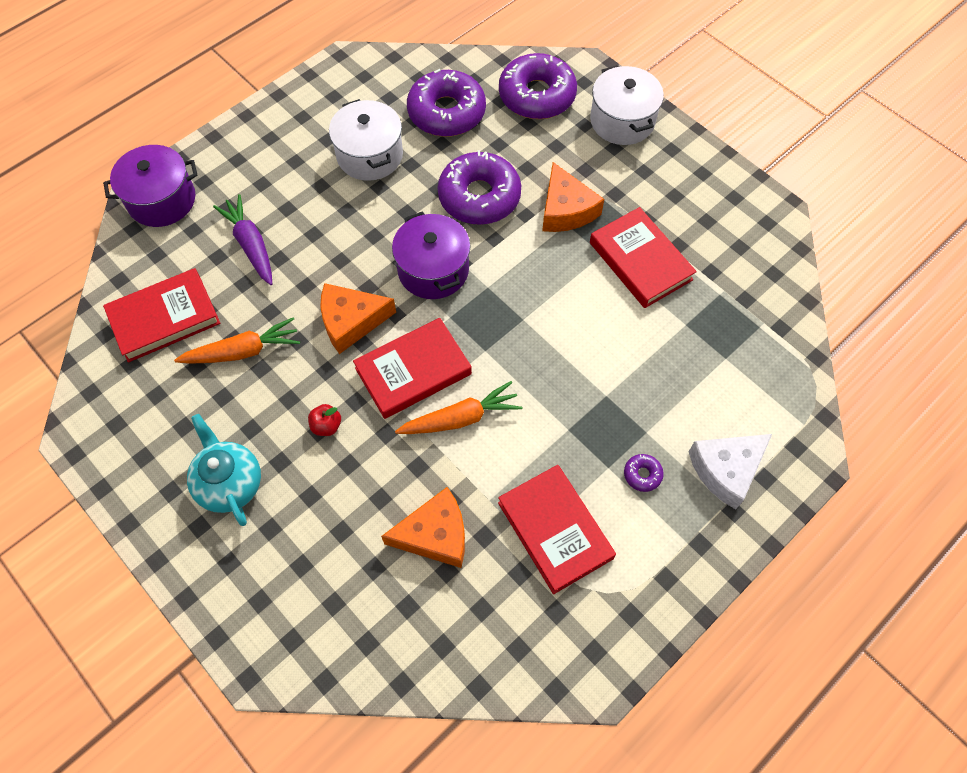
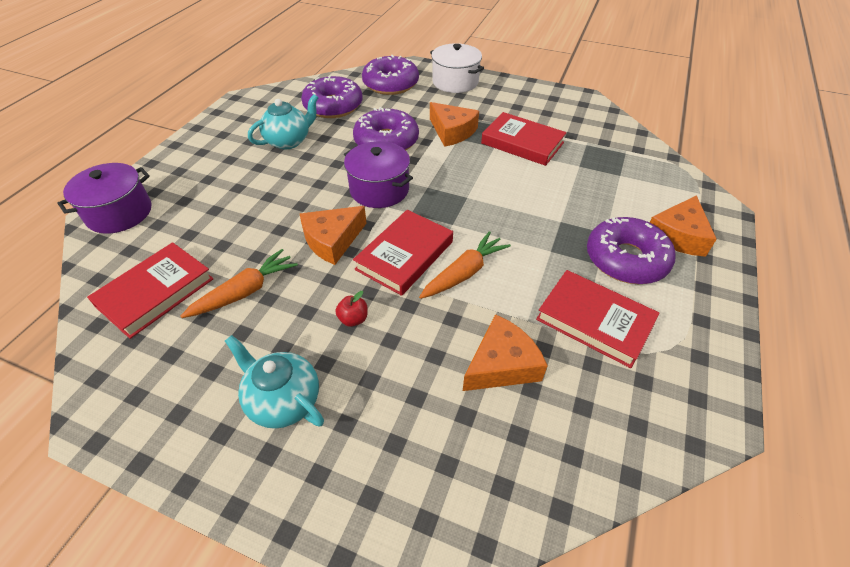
camera: 25 degrees left, 15 degrees down
(251, 245) = (217, 218): purple carrot -> none
(370, 155) = (289, 141): white pot -> turquoise teapot
(642, 474) = (626, 259): purple donut -> purple donut, size x2.49
(726, 470) = (678, 235): white cheese -> orange cheese

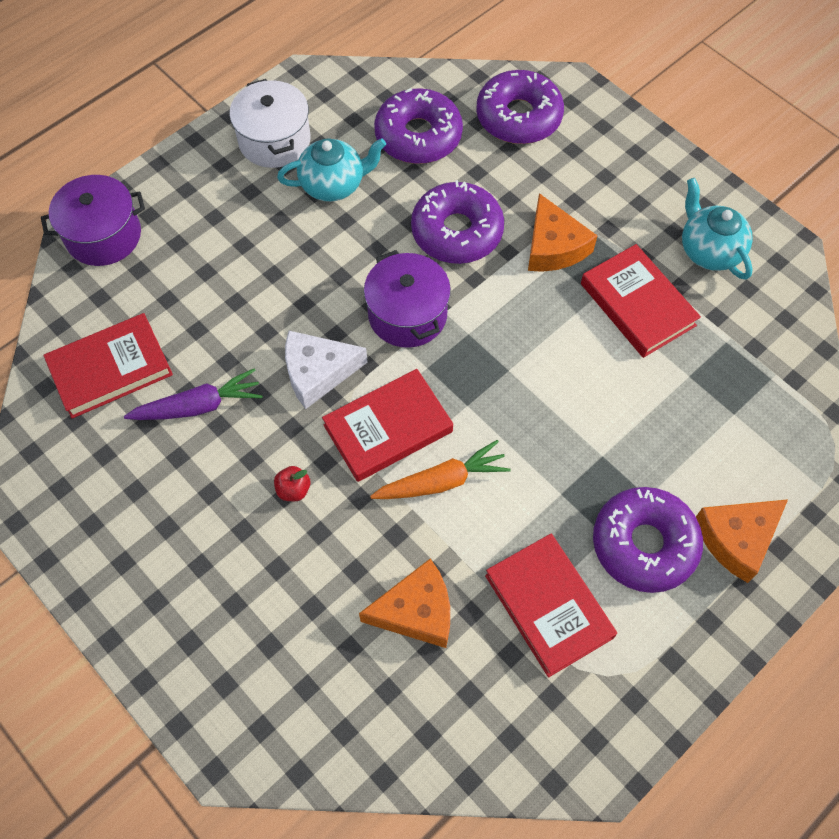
camera: 25 degrees right, 15 degrees up
(245, 292) = (198, 406): orange carrot -> purple carrot
(283, 400) = (188, 554): turquoise teapot -> turquoise teapot (709, 250)
(332, 240) = (318, 372): orange cheese -> white cheese
(455, 82) = (614, 145): white pot -> white pot (274, 140)

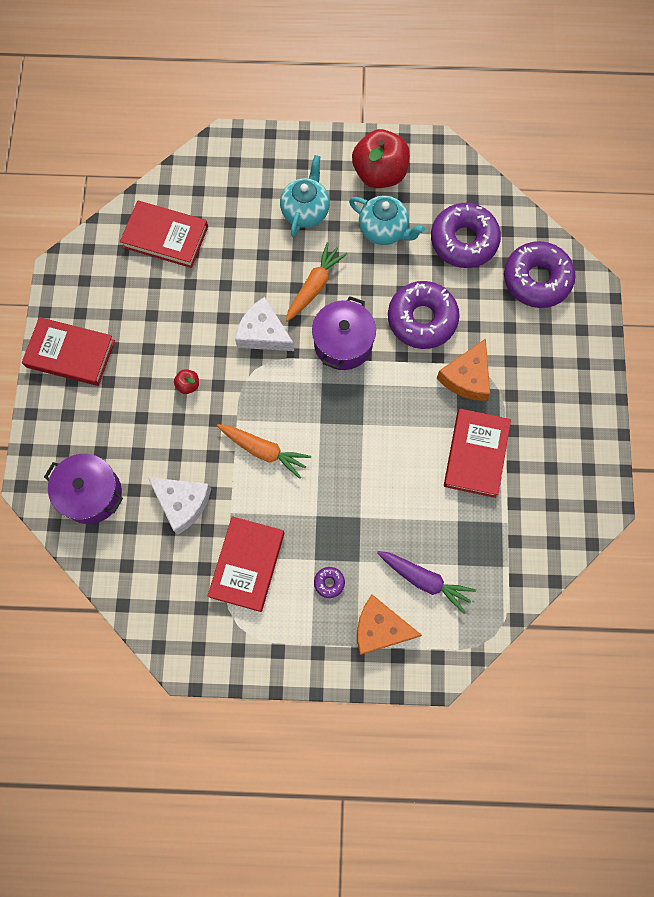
camera: 45 degrees right, 10 degrees up
(103, 235) = (233, 155): purple pot -> purple pot (91, 494)
(198, 406) = (187, 297): purple carrot -> purple carrot (424, 580)
(274, 140) = (379, 174): white pot -> red apple
(321, 287) = (314, 286): none -> orange carrot
(388, 428) = (267, 397): red book -> red book (70, 354)
(416, 611) = (182, 503): orange cheese -> white cheese
(644, 544) = (329, 583): purple donut -> purple donut, size x0.40
(709, 250) = (555, 462): turquoise teapot -> turquoise teapot (305, 211)

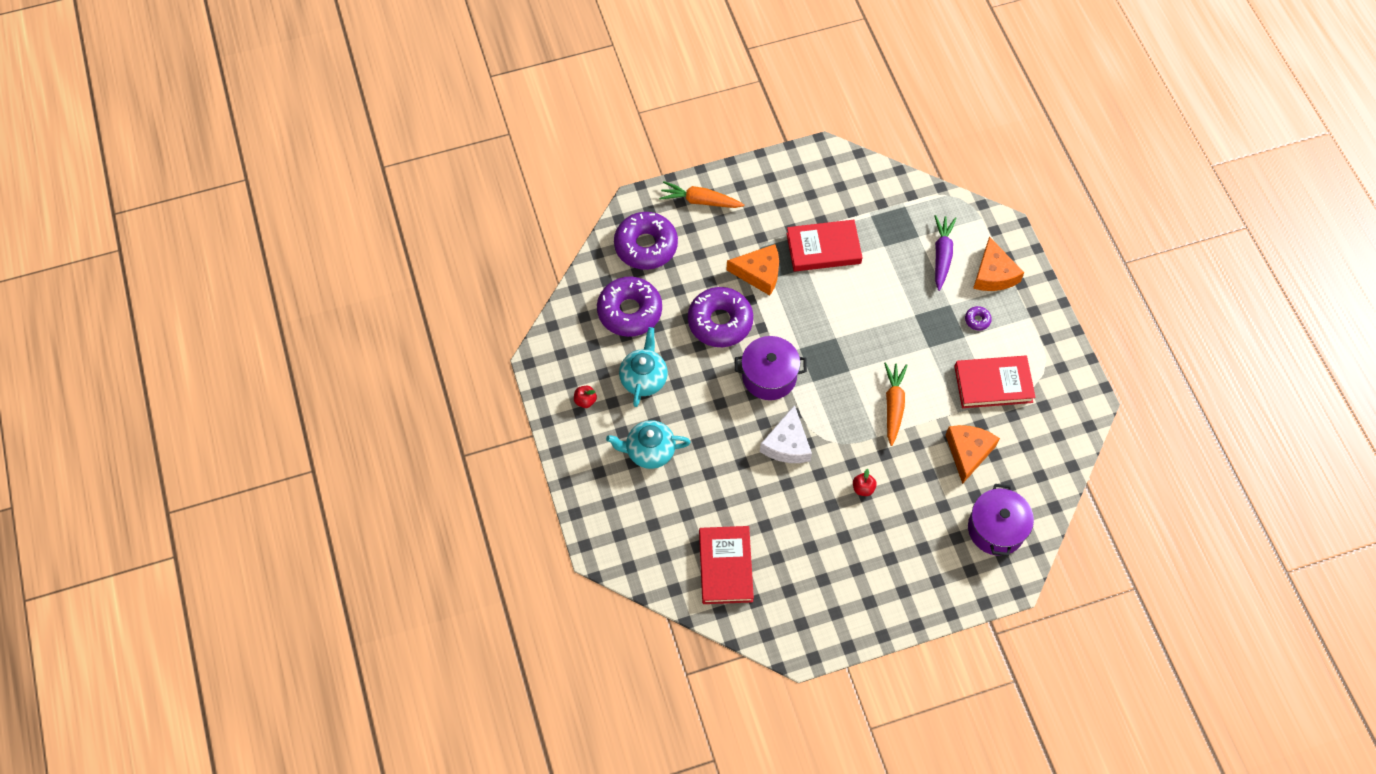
camera: 110 degrees left, 10 degrees down
(70, 354) = (879, 603): red book -> none
(182, 503) = (968, 452): white cheese -> orange cheese
(314, 286) = (724, 417): orange carrot -> orange carrot (700, 201)
(379, 174) = (585, 401): red apple -> red apple, size x0.41

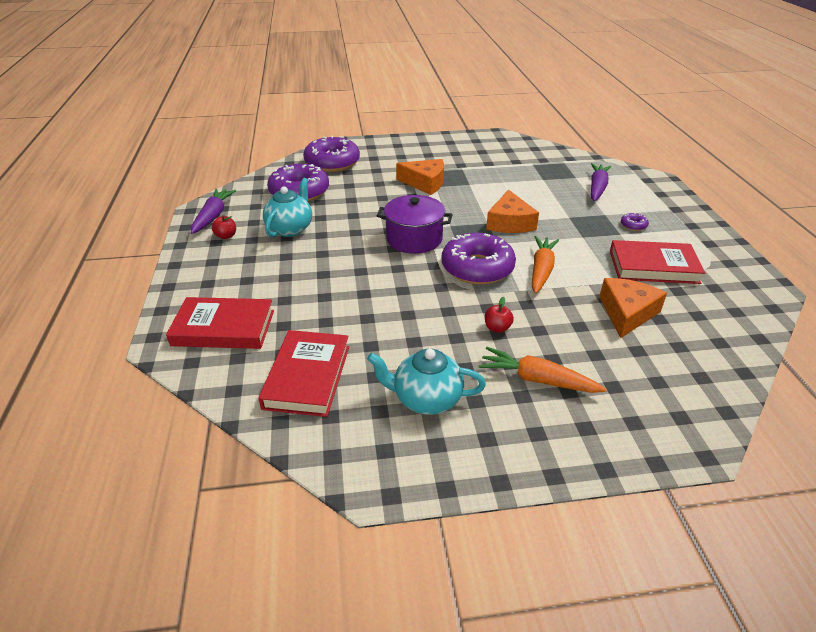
camera: 10 degrees right, 25 degrees down
(557, 370) = (213, 216): none -> purple carrot
(649, 451) = (268, 274): turquoise teapot -> turquoise teapot (426, 399)
(700, 201) = (388, 147): orange carrot -> orange carrot (537, 380)
(720, 322) = (379, 204): purple donut -> purple donut (477, 268)
(787, 444) = (418, 285): white cheese -> none
(823, 248) = (487, 176): red book -> red book (223, 328)
(993, 274) = (648, 201): orange cheese -> orange cheese (509, 222)
(996, 529) = (667, 384): purple pot -> none

